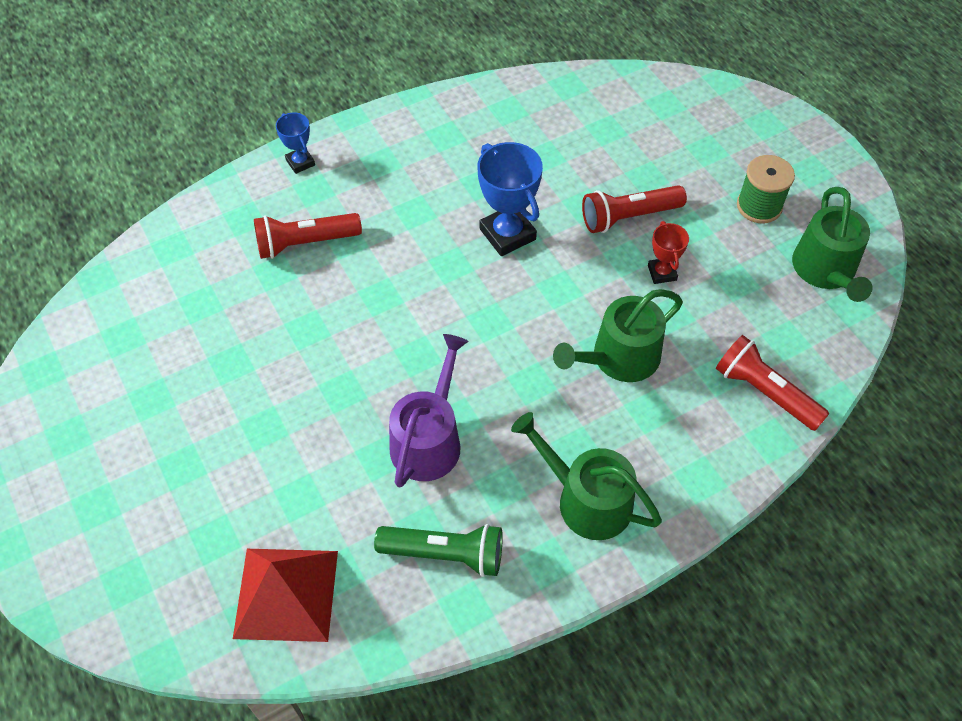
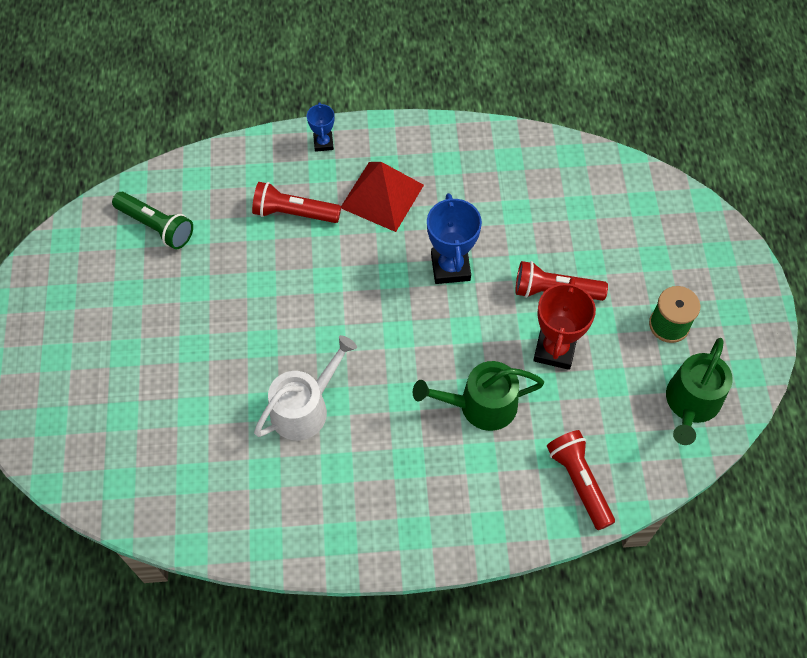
camera: 25 degrees right, 5 degrees up
(286, 594) = (150, 477): red pyramid -> red pyramid (382, 196)
(429, 440) = (304, 408): purple watering can -> white watering can
(445, 554) = (271, 498): green flashlight -> green flashlight (156, 226)
(586, 500) = (394, 504): green watering can -> none
(662, 273) = (554, 349): red trophy -> red trophy, size x1.79

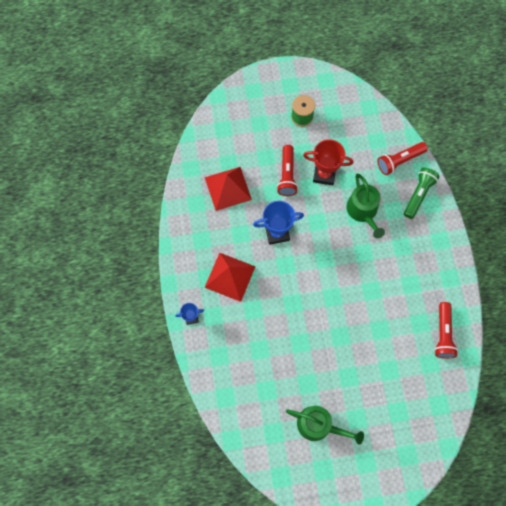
camera: 95 degrees left, 10 degrees up
(156, 226) = (265, 417): green flashlight -> green flashlight (418, 195)
(294, 213) = (247, 329): red flashlight -> red flashlight (443, 334)
(304, 408) = (378, 306): white watering can -> none
(533, 203) = (228, 188): none -> red pyramid
(691, 403) = (347, 107): green watering can -> green watering can (318, 425)

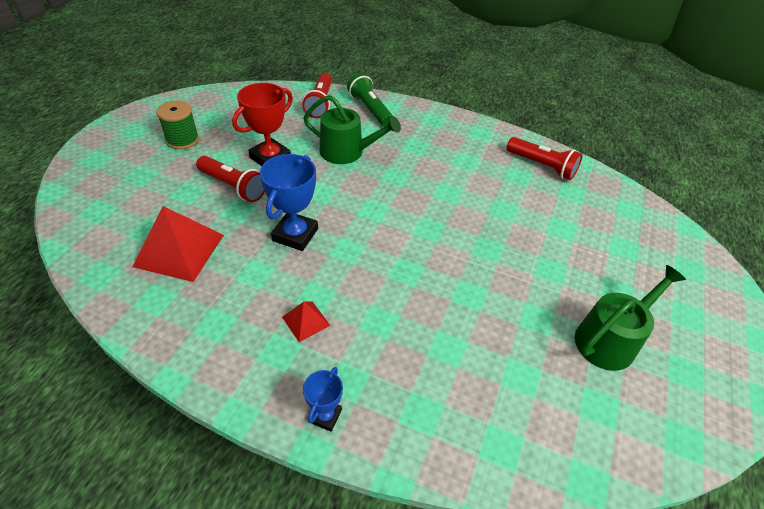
camera: 60 degrees left, 25 degrees down
(230, 277) = (306, 321): red pyramid -> red pyramid, size x0.49

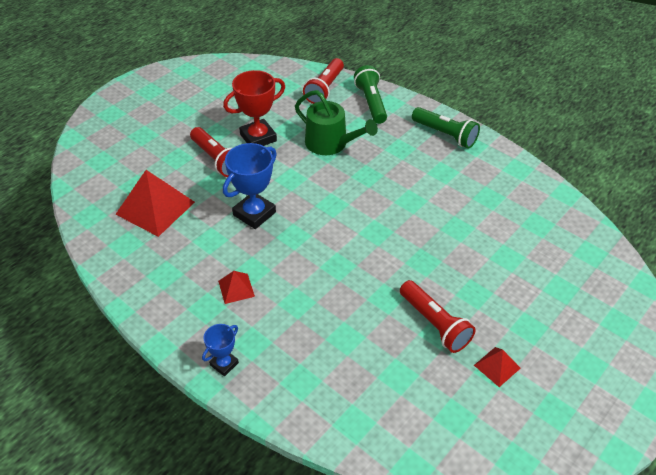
camera: 20 degrees right, 0 degrees up
(182, 140) = (187, 107): green spool -> none
(451, 127) = (445, 135): none -> green flashlight
(542, 166) = (520, 192): red flashlight -> red flashlight (434, 323)
(610, 339) = (497, 366): green watering can -> red pyramid

